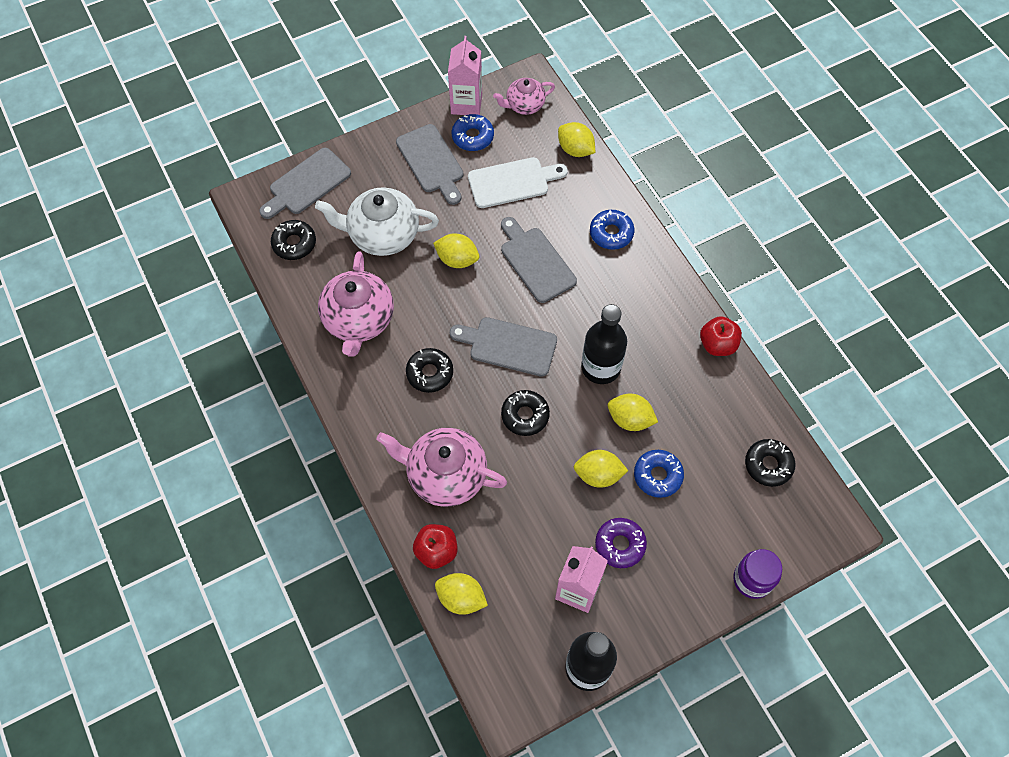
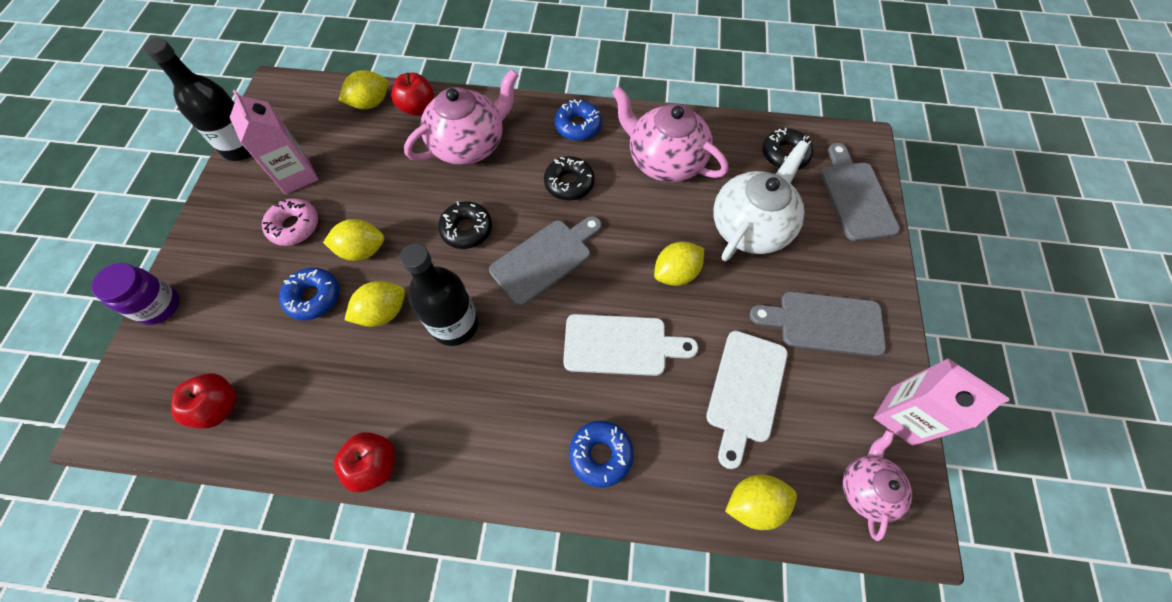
camera: 125 degrees right, 0 degrees up
(472, 137) = (841, 389): blue donut -> blue donut (578, 126)
(535, 262) = (621, 345): grey cutting board -> white cutting board
(598, 475) = (362, 250): yellow lemon -> yellow lemon turned 45 degrees clockwise
(620, 545) = (294, 226): purple donut -> pink donut
(768, 465) = (219, 406): black donut -> red apple

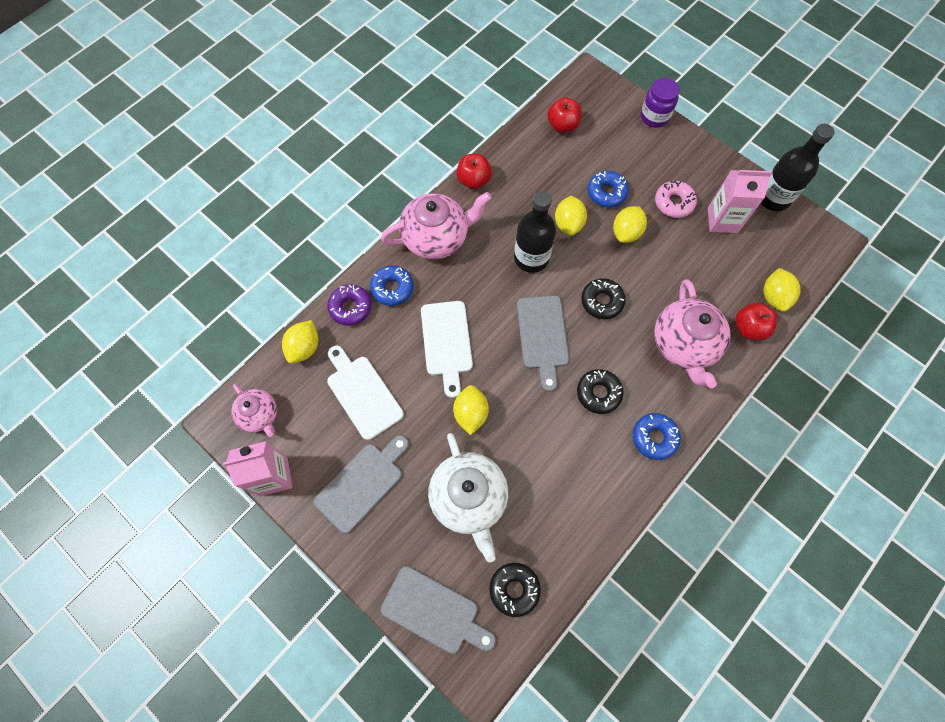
camera: 125 degrees right, 5 degrees up
(621, 345) = (447, 342): white cutting board -> white cutting board turned 45 degrees counterclockwise
(662, 488) = (350, 307): none -> purple donut
(664, 161) = (573, 481): pink teapot -> pink teapot (436, 237)

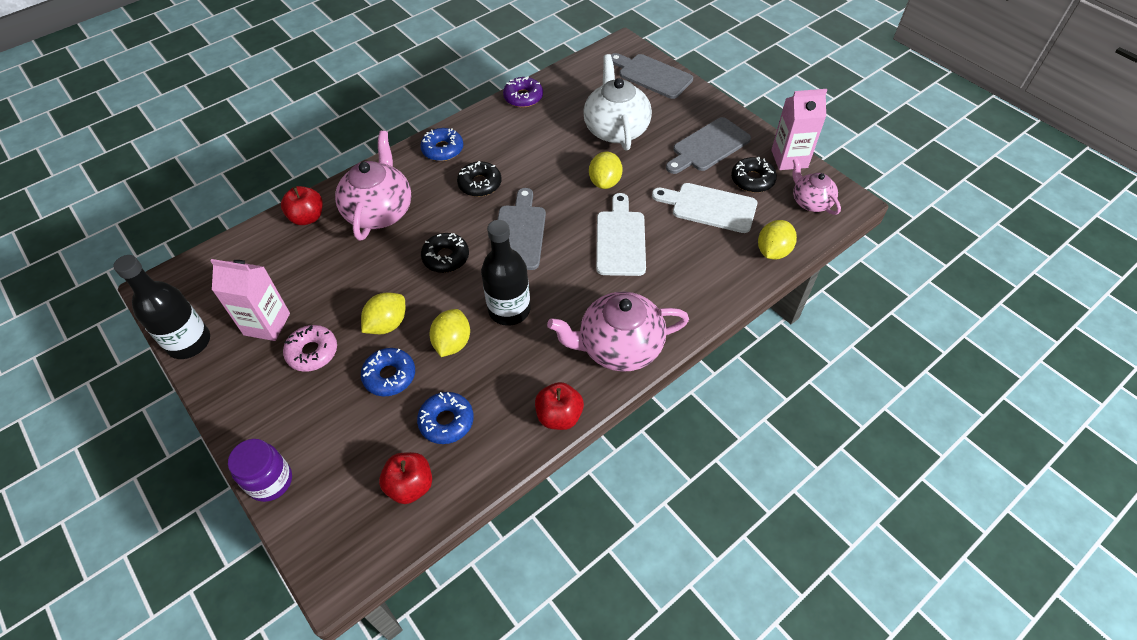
camera: 170 degrees left, 15 degrees down
(350, 307) = (724, 283): purple donut -> purple donut (523, 97)
(362, 394) = (709, 207): white cutting board -> white cutting board turned 135 degrees clockwise
(392, 288) = (676, 297): blue donut -> blue donut (446, 421)
(514, 589) = (589, 80): black donut -> black donut (752, 180)
(774, 297) = (263, 241): yellow lemon -> none

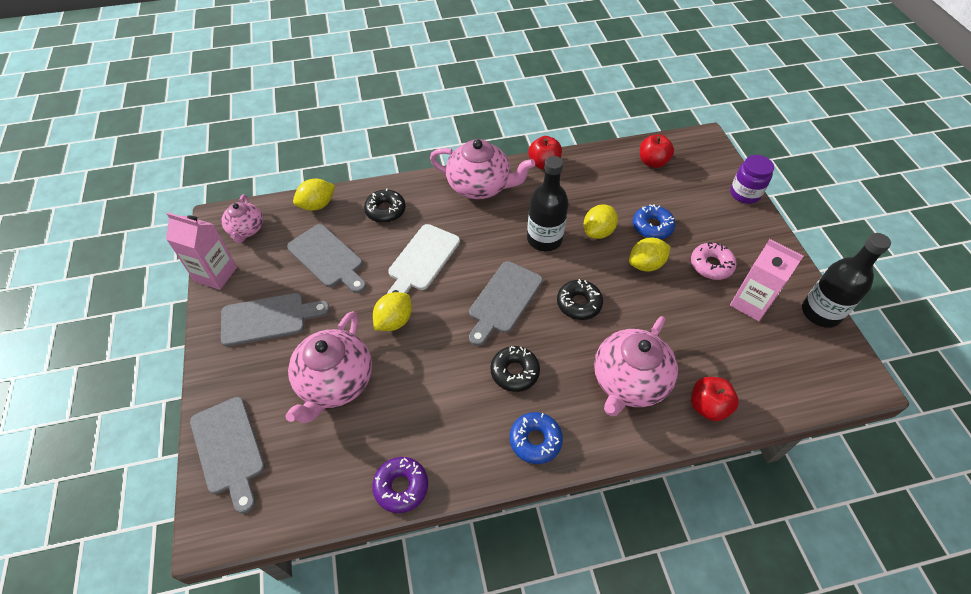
camera: 155 degrees left, 0 degrees up
(446, 421) = (619, 186): blue donut -> none
(616, 129) = (335, 382): white teapot -> pink teapot
(709, 207) = (327, 258): white cutting board -> grey cutting board
(752, 180) = (268, 268): black donut -> black donut (385, 210)

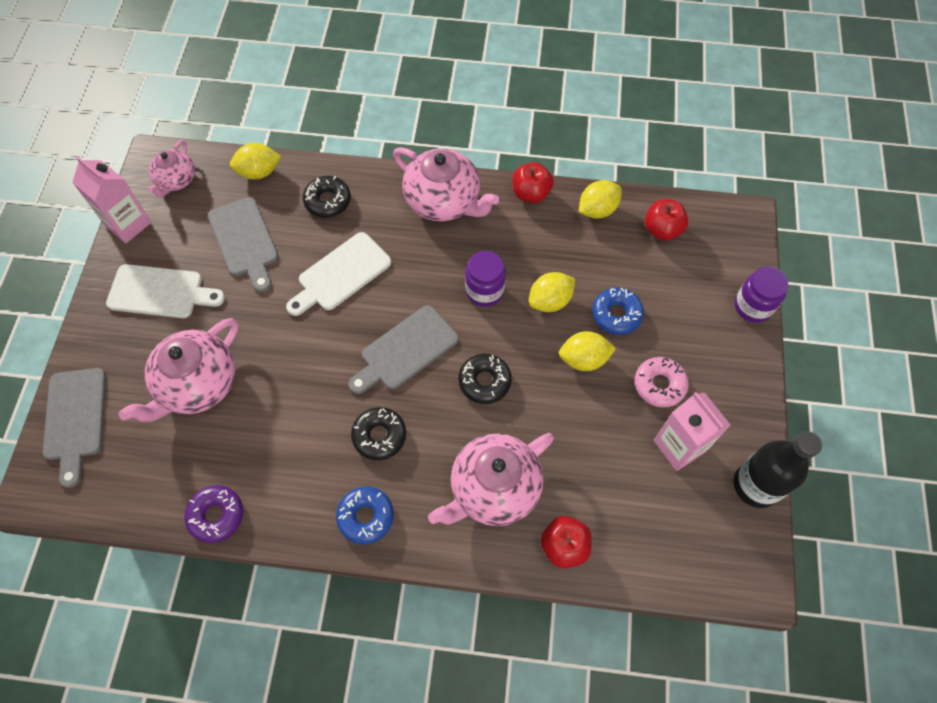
camera: 20 degrees right, 10 degrees up
(268, 318) = (160, 292): grey cutting board -> white cutting board
(394, 321) = (282, 336): yellow lemon -> yellow lemon (597, 210)
(544, 239) = (484, 291): black bottle -> purple jar

